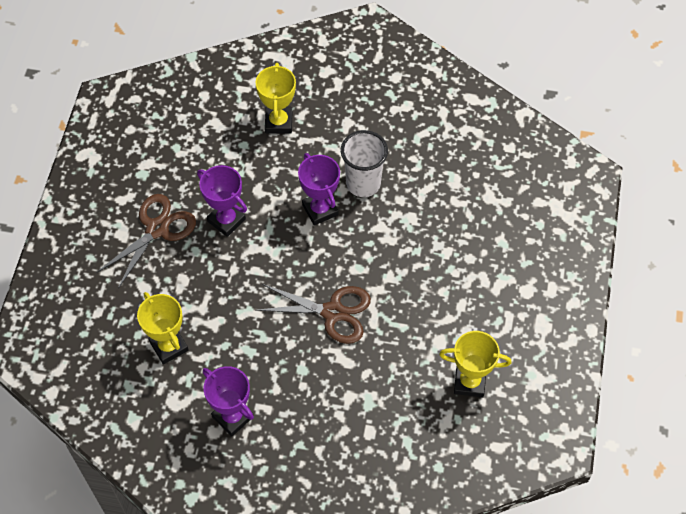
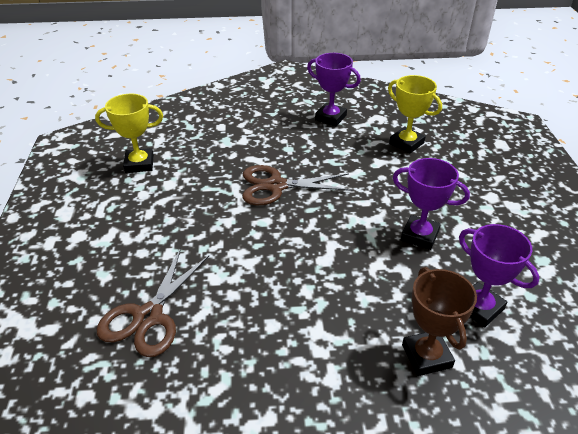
camera: 165 degrees right, 20 degrees down
(157, 229) = (483, 215): brown scissors -> brown scissors (148, 317)
(278, 122) = (426, 356): yellow trophy -> brown trophy
(320, 210) = (324, 265): purple trophy -> purple trophy (479, 308)
(363, 183) = (283, 303): white cup -> none

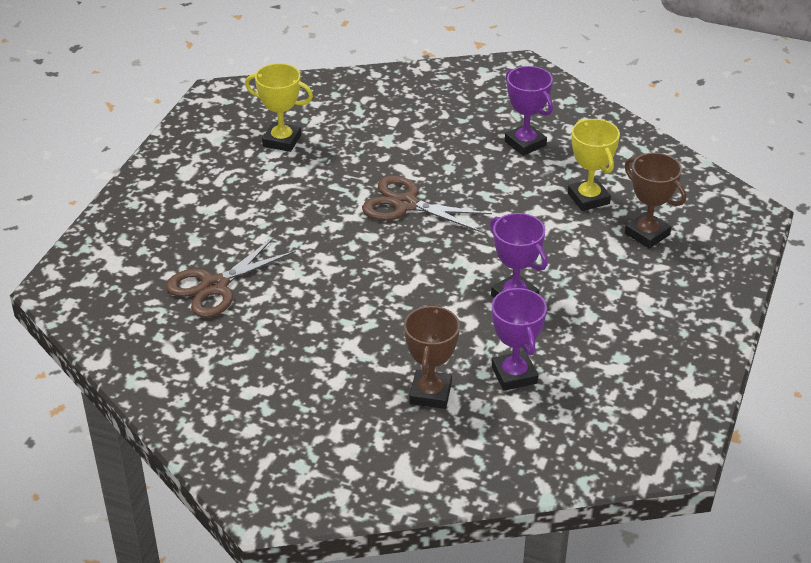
camera: 25 degrees right, 0 degrees up
(468, 156) = (647, 234): none -> brown trophy

